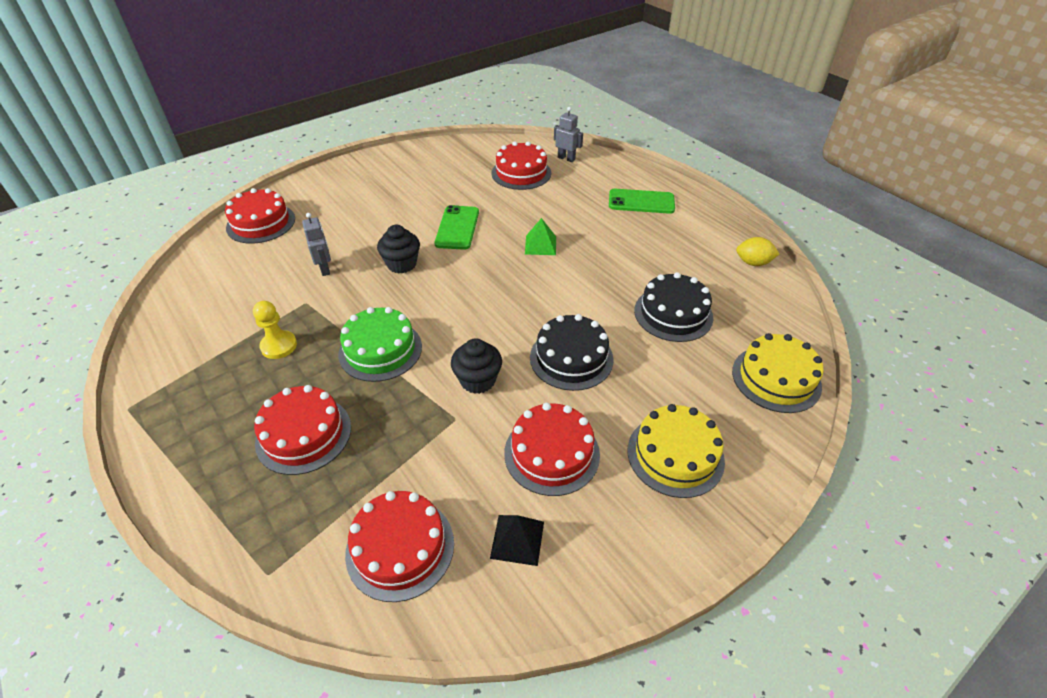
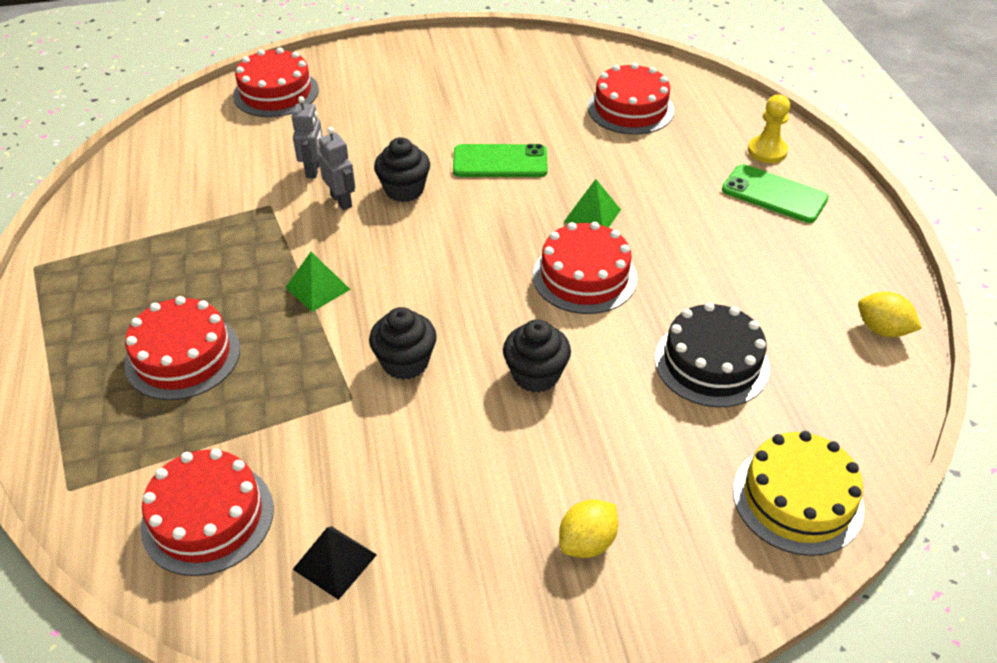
camera: 25 degrees right, 0 degrees up
(279, 346) = (213, 247): yellow pawn -> yellow pawn (767, 151)
(380, 350) = (317, 288): green cake -> green pyramid
(457, 228) = (500, 162): green phone -> green phone turned 60 degrees clockwise
(551, 453) = (436, 481): red cake -> red cake (584, 276)
(566, 158) = (707, 103): grey robot -> grey robot (341, 201)
(571, 358) = (535, 375): black cake -> black cupcake
(675, 455) = (587, 542): yellow cake -> yellow lemon

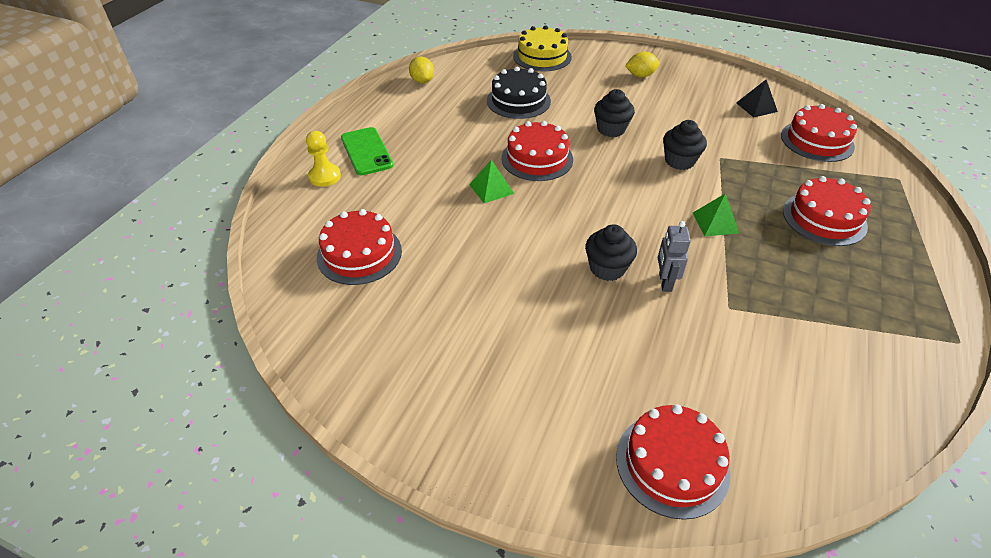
camera: 145 degrees left, 0 degrees up
(314, 170) = (674, 326): grey robot -> none
(500, 162) = (512, 257): green phone -> none

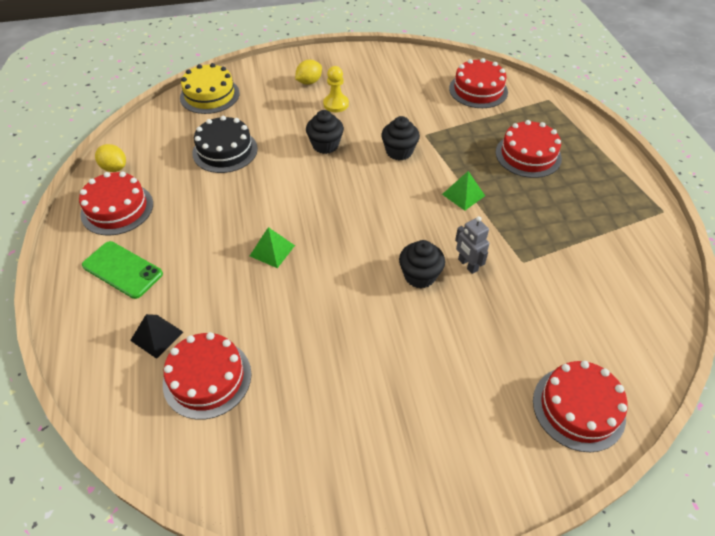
camera: 35 degrees left, 5 degrees up
(324, 176) = (102, 318): yellow pawn -> yellow pawn (336, 104)
(537, 159) = (287, 202): red cake -> red cake (117, 209)
(756, 107) = (417, 77): black pyramid -> black pyramid (156, 336)

